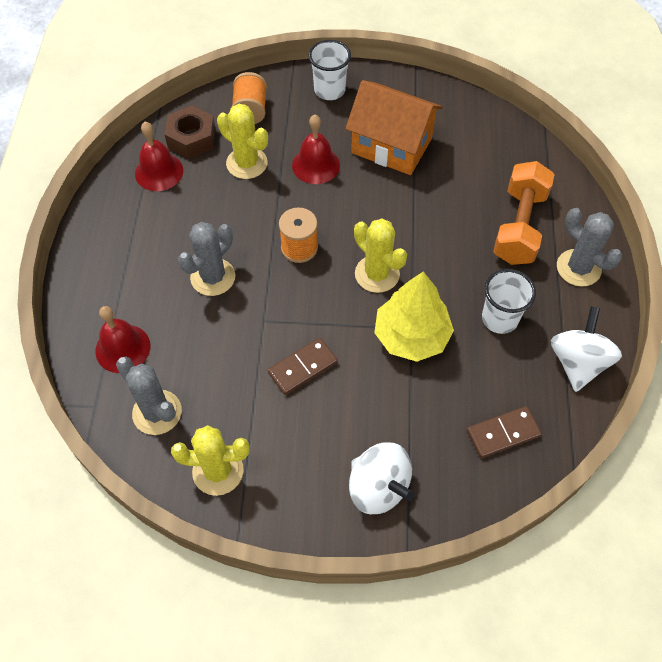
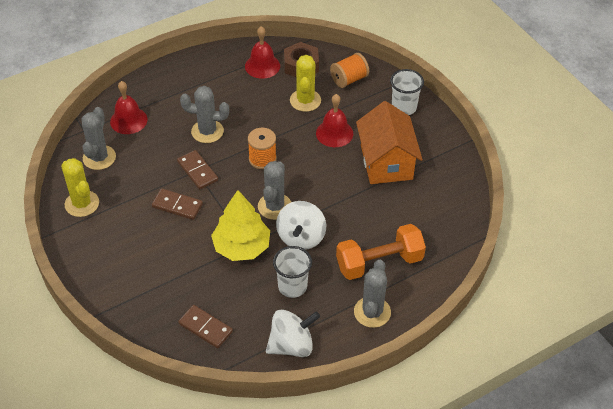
camera: 55 degrees right, 10 degrees down
(266, 319) = (197, 171): none -> brown domino
(377, 274) = (274, 206): yellow cactus -> grey cactus
(378, 487) = (123, 282): white spinning top -> white spinning top (301, 237)

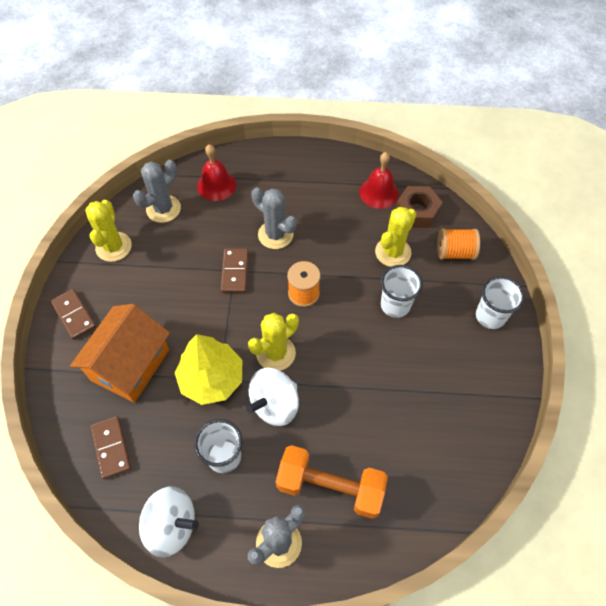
camera: 35 degrees right, 10 degrees up
(177, 205) = (189, 297): brown domino -> brown domino (74, 315)
(274, 206) = (275, 353): grey cactus -> yellow cactus
(334, 133) = (395, 305): red bell -> white cup
(386, 162) = (425, 370): orange house -> orange house (130, 365)

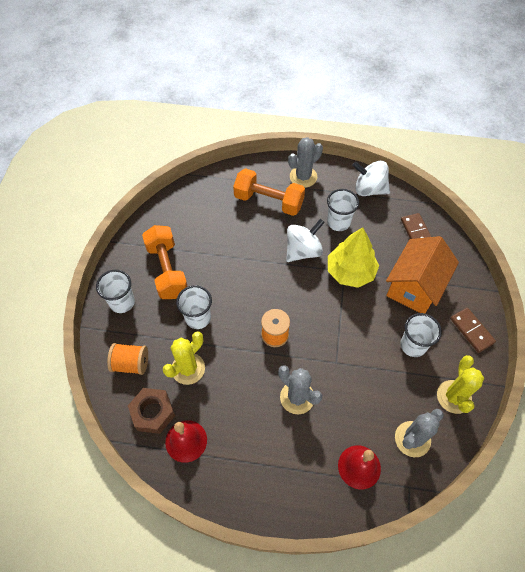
camera: 175 degrees left, 0 degrees up
(146, 294) = (413, 345): none -> white cup
(235, 272) = (335, 360): brown domino -> none
(275, 353) = (301, 286): yellow cactus -> none
(449, 362) = (167, 270): none -> orange dumbbell

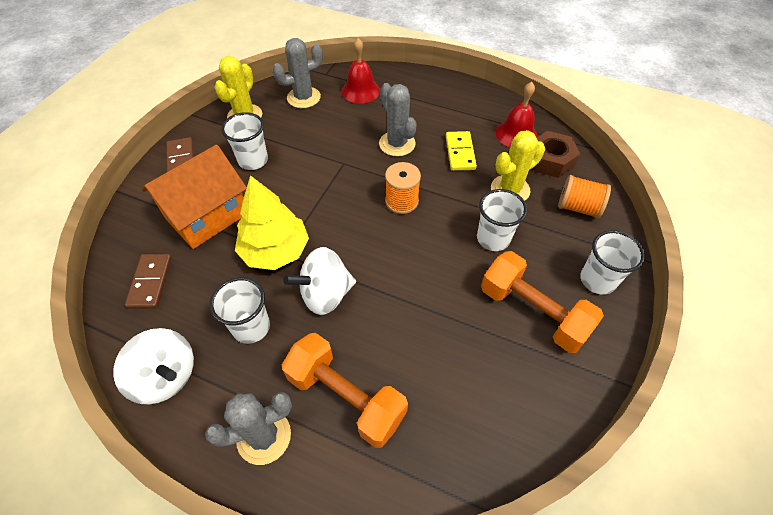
camera: 165 degrees left, 5 degrees down
(167, 270) = (533, 312): orange dumbbell -> orange dumbbell turned 45 degrees counterclockwise
(237, 401) = (460, 153): none -> yellow domino

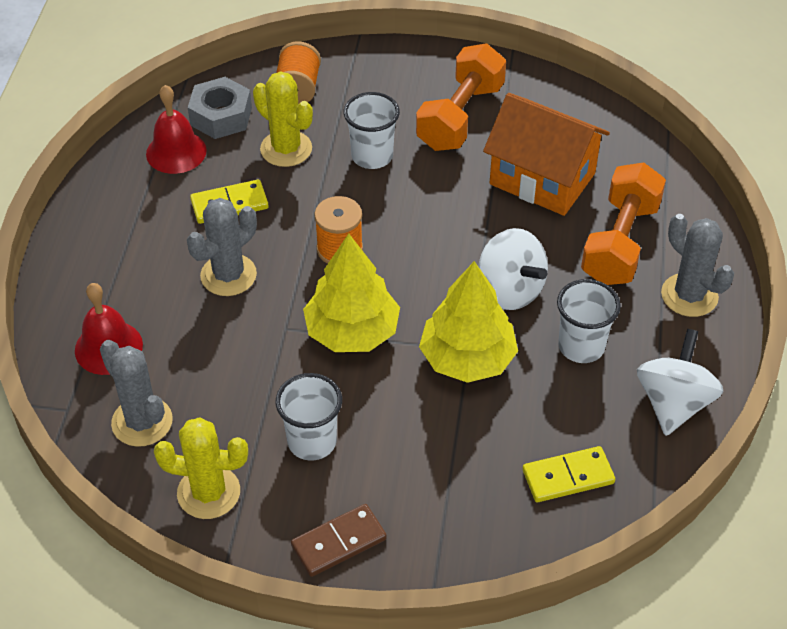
camera: 105 degrees left, 5 degrees down
(151, 282) = (568, 476): brown domino -> yellow domino
(207, 215) = (437, 459): orange house -> orange house (542, 179)
(326, 194) = (352, 331): none -> yellow tree
(550, 160) = (221, 116): brown nut -> grey nut
(597, 280) = (400, 71): white cup -> none

